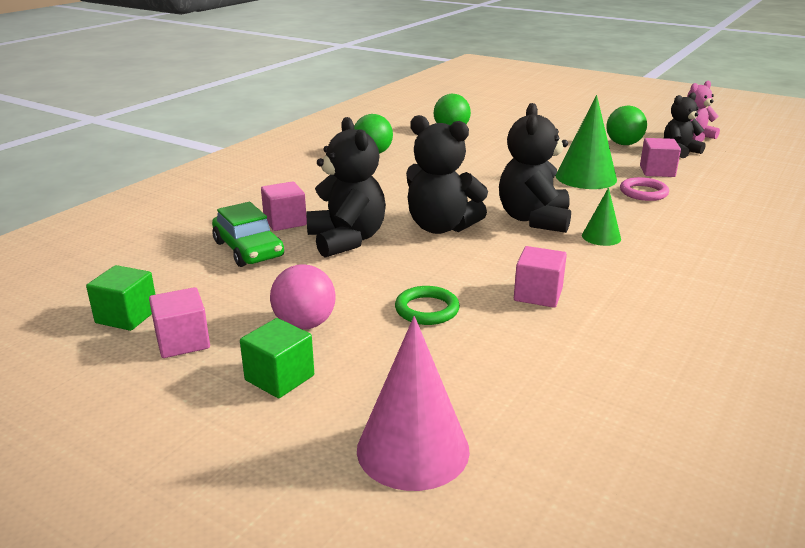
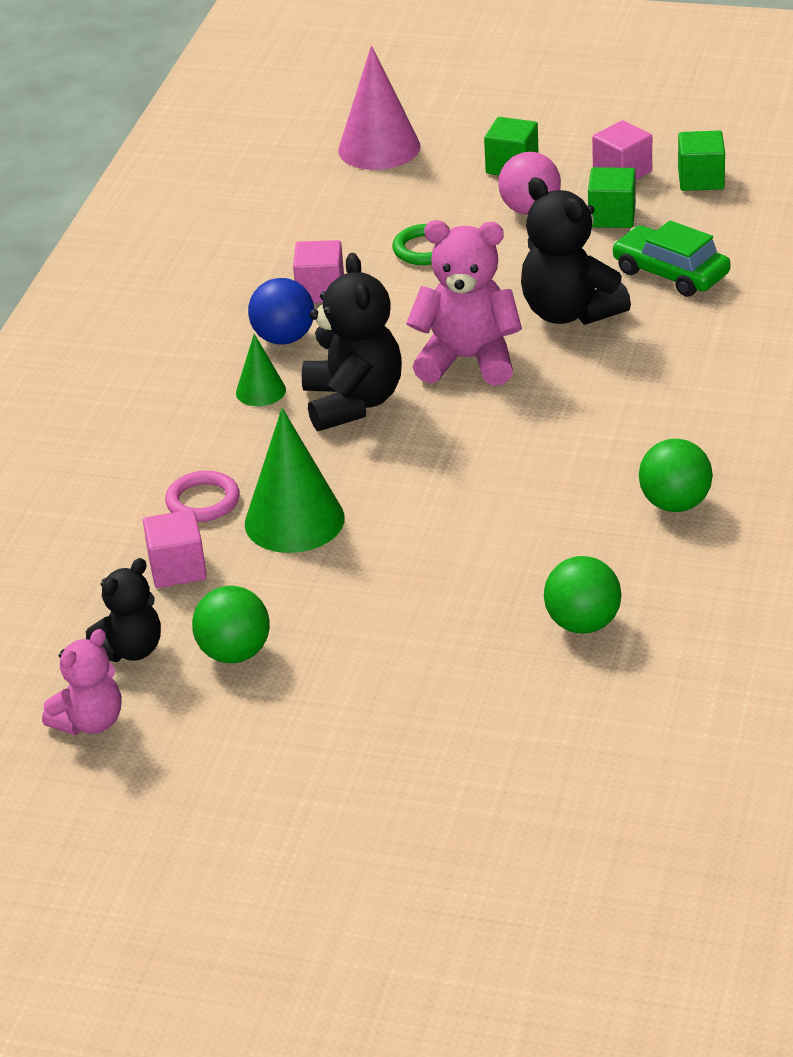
camera: 165 degrees right, 10 degrees up
(241, 301) = (612, 216): none -> green cube
(285, 222) = (671, 322): pink cube -> none
(441, 227) = (468, 360): black teddy bear -> pink teddy bear
(578, 266) = (284, 338): none -> blue ball

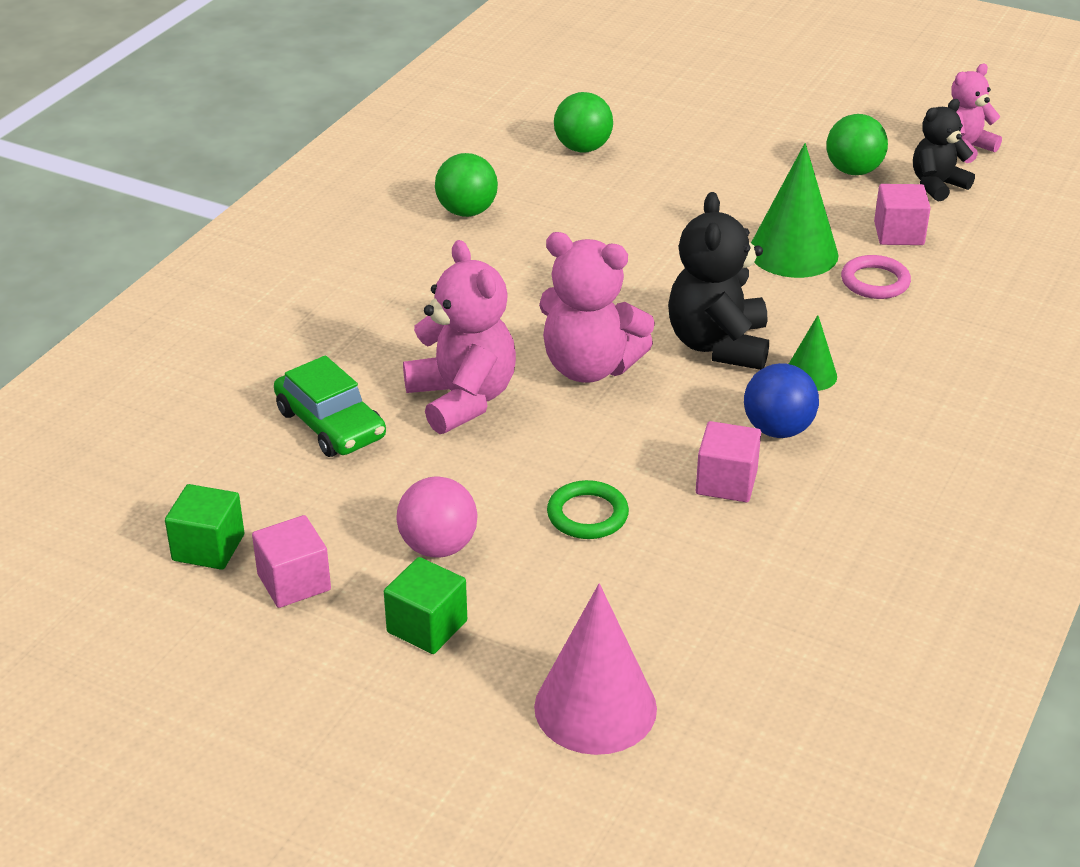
camera: 170 degrees left, 0 degrees up
(569, 312) = (462, 399): black teddy bear -> pink teddy bear
(612, 216) = (347, 515): green cube -> none

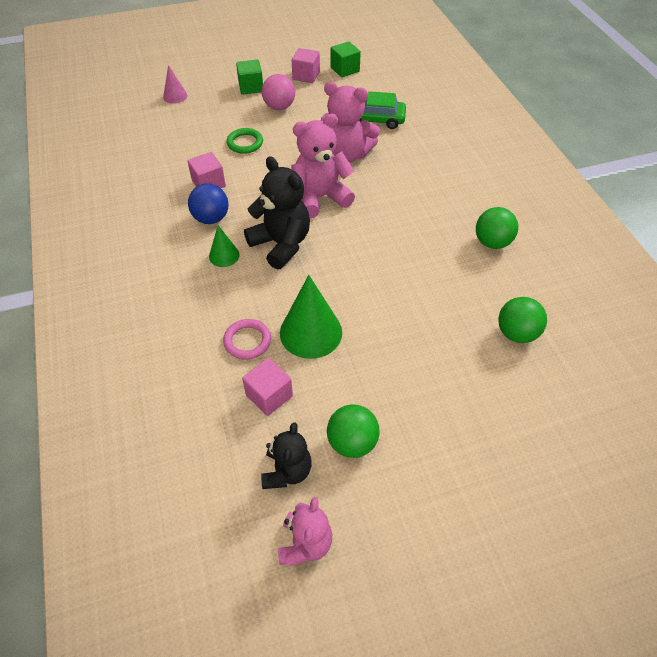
camera: 135 degrees right, 15 degrees up
(595, 707) = (175, 96): pink cone -> pink cone, size x0.54

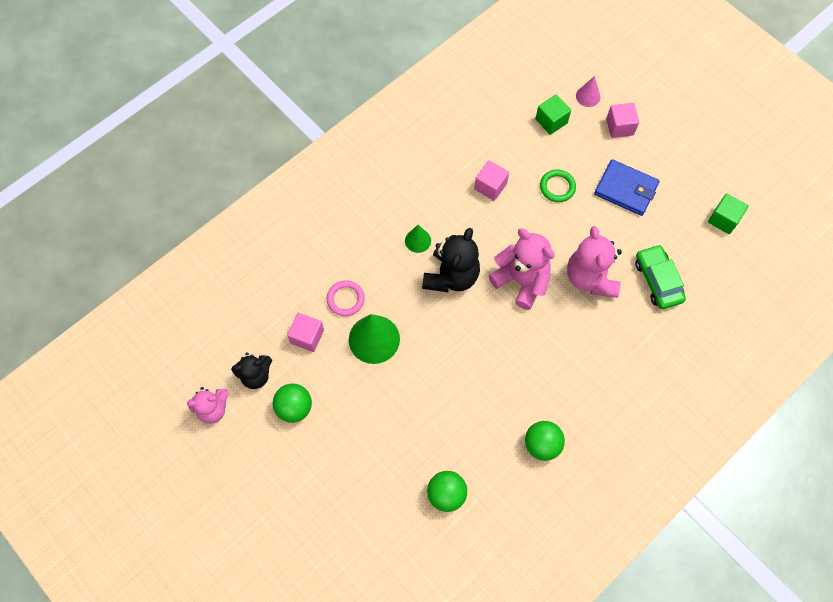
camera: 65 degrees right, 15 degrees up
(211, 218) = (452, 210): blue ball -> none
(251, 87) = (640, 150): green cube -> green cube (551, 121)
(279, 107) = (625, 189): pink ball -> blue wallet
(306, 76) = (689, 189): pink cube -> pink cube (619, 127)

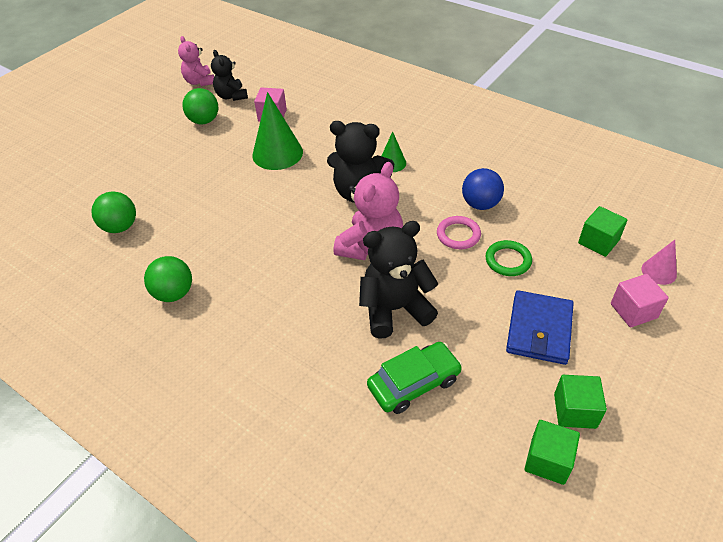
camera: 80 degrees right, 20 degrees down
(345, 299) = (314, 130): pink ring -> pink ring (458, 235)
(490, 186) = (480, 204): pink cube -> blue ball
(590, 278) = (395, 309): pink teddy bear -> black teddy bear
(692, 192) = (575, 411): none -> green cube

